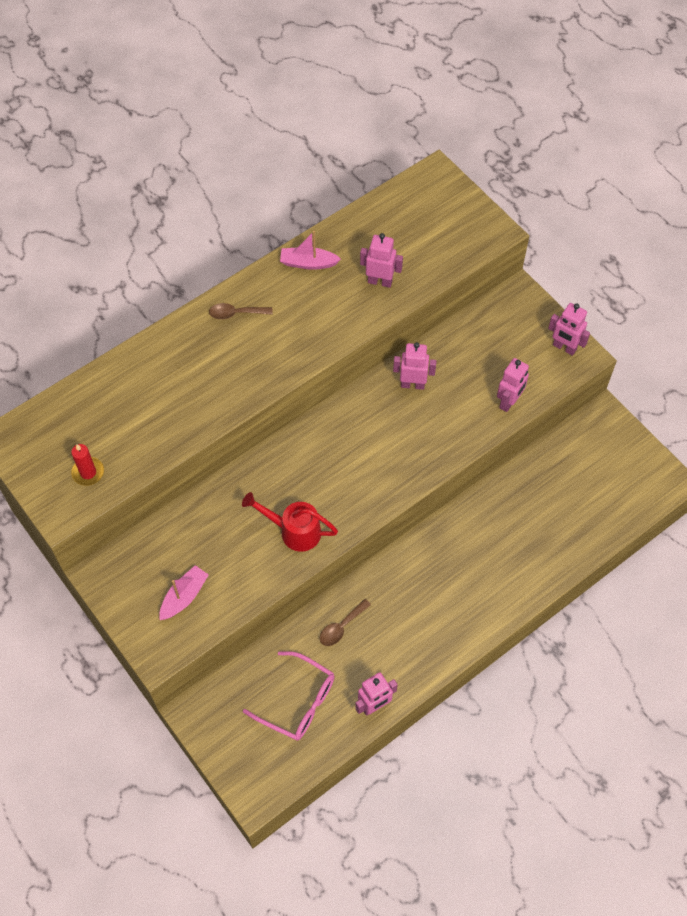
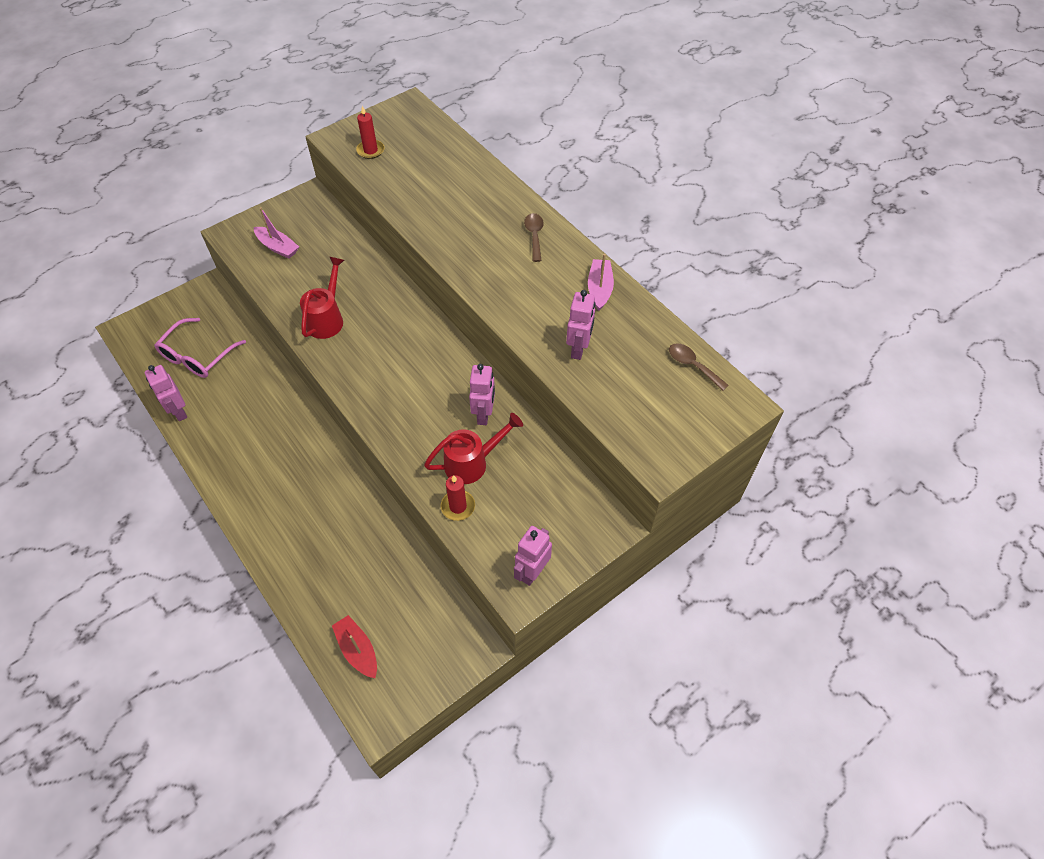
camera: 90 degrees right, 5 degrees down
(341, 627) = (259, 387): brown spoon -> brown spoon (692, 365)
(464, 392) = (472, 463): none -> red watering can
(509, 402) = (458, 506): pink robot -> red candle
(615, 502) = (357, 650): none -> red boat

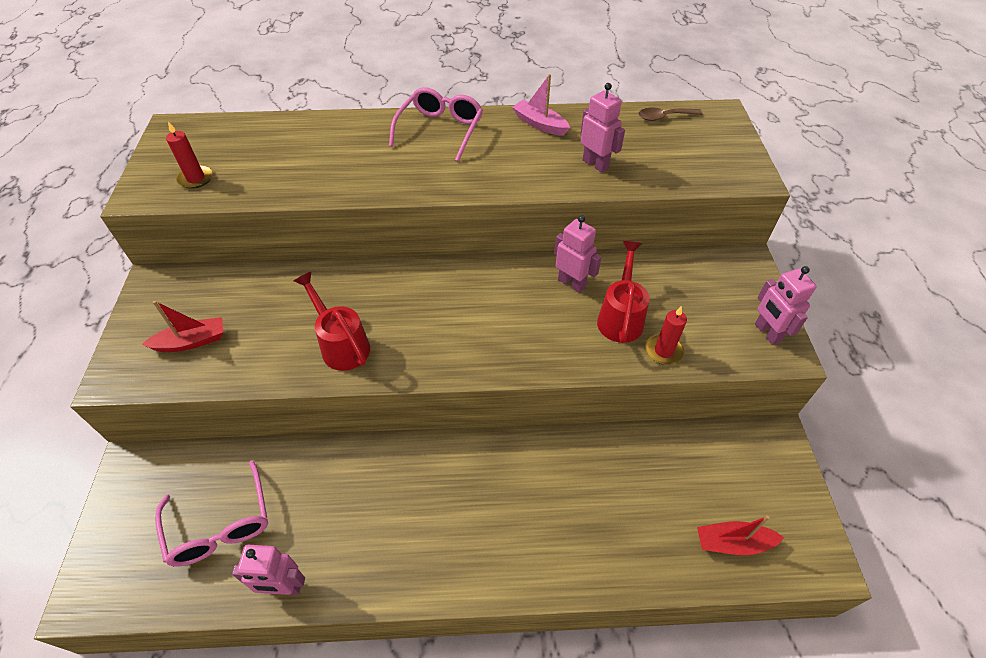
camera: 55 degrees left, 5 degrees down
(278, 247) = (191, 341): pink boat -> red boat
(534, 236) = (440, 130): brown spoon -> pink glasses

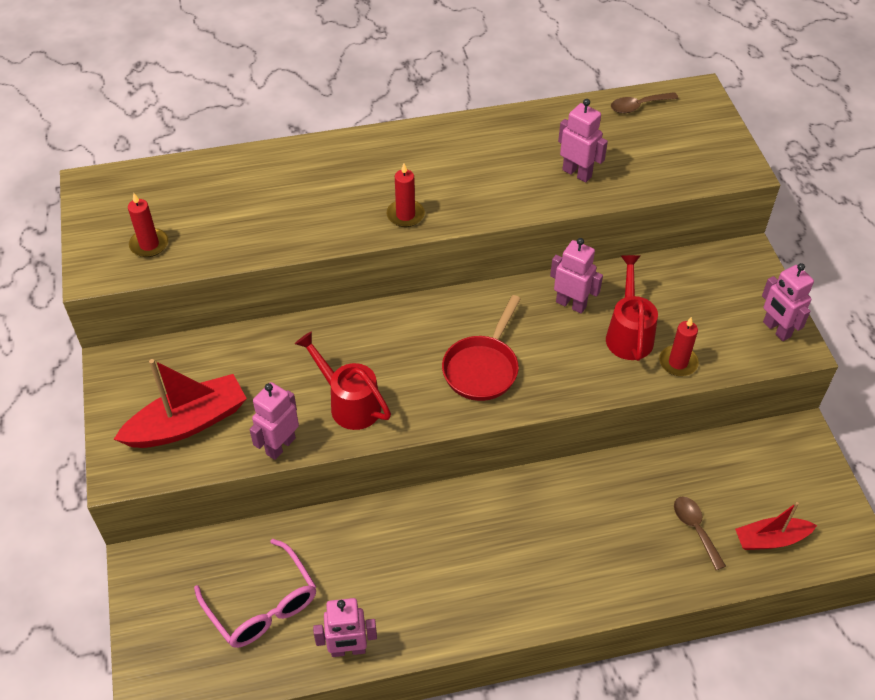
camera: 10 degrees left, 0 degrees up
(191, 341) = (188, 423): red boat -> red boat, size x1.60
(265, 375) = (280, 446): none -> pink robot
(428, 181) = (405, 215): none -> red candle
(440, 130) = (399, 152): pink glasses -> none
(474, 330) = (482, 368): none -> red pan
(539, 124) = (506, 131): pink boat -> none
(656, 518) = (695, 529): none -> brown spoon

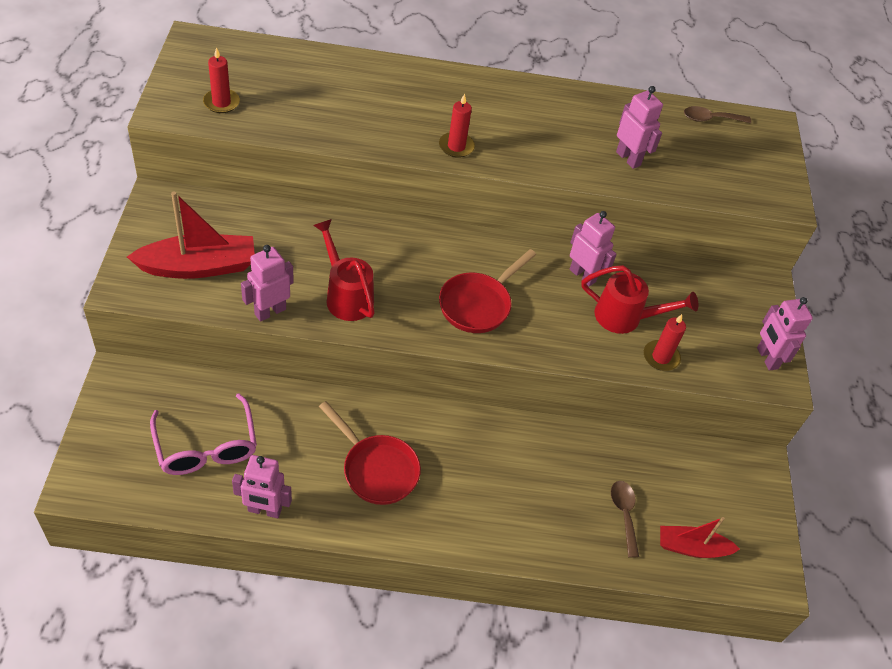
camera: 10 degrees right, 0 degrees up
(441, 568) = (376, 469): none -> red pan
(628, 334) = (625, 317): red watering can -> red watering can turned 90 degrees clockwise

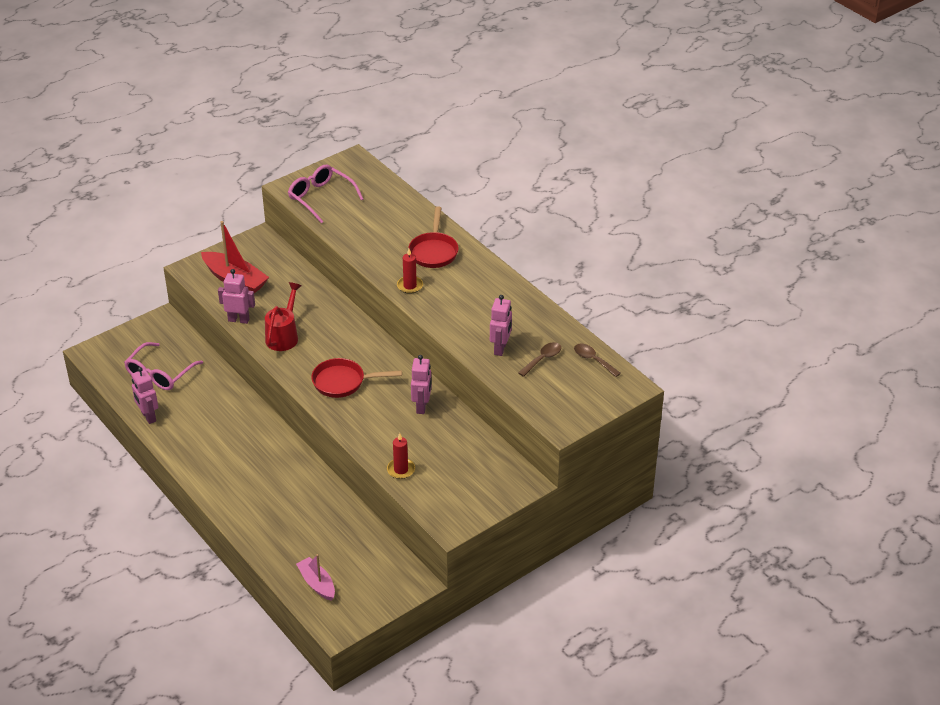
camera: 55 degrees right, 10 degrees down
(221, 103) = (321, 198): red candle -> pink glasses
(376, 469) = (218, 437): red pan -> red pan (434, 251)
(624, 514) = (306, 544): brown spoon -> brown spoon (542, 359)
(625, 317) = (412, 440): red watering can -> none
(692, 547) = (317, 583): red boat -> pink boat
(767, 358) = (461, 512): pink robot -> none

